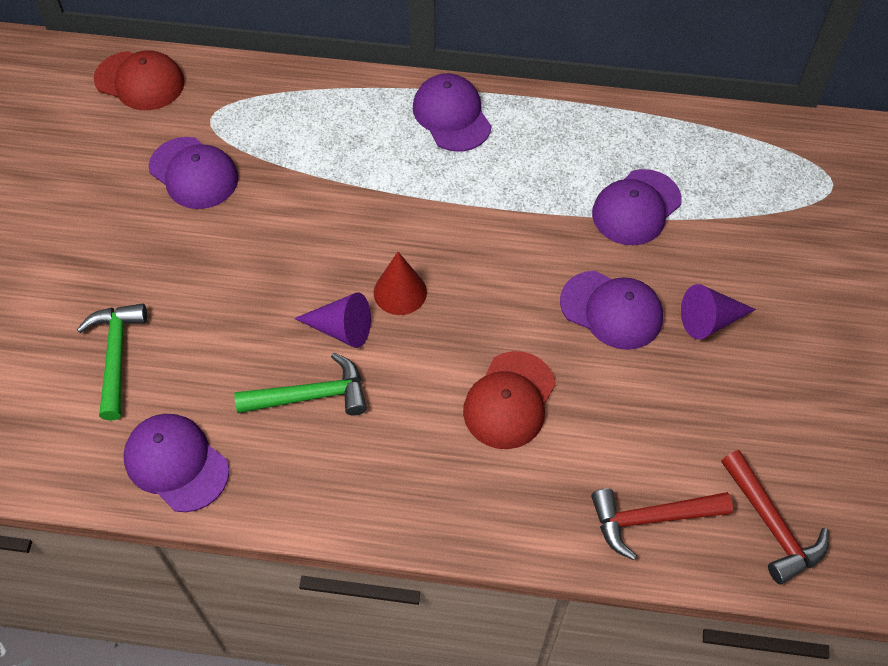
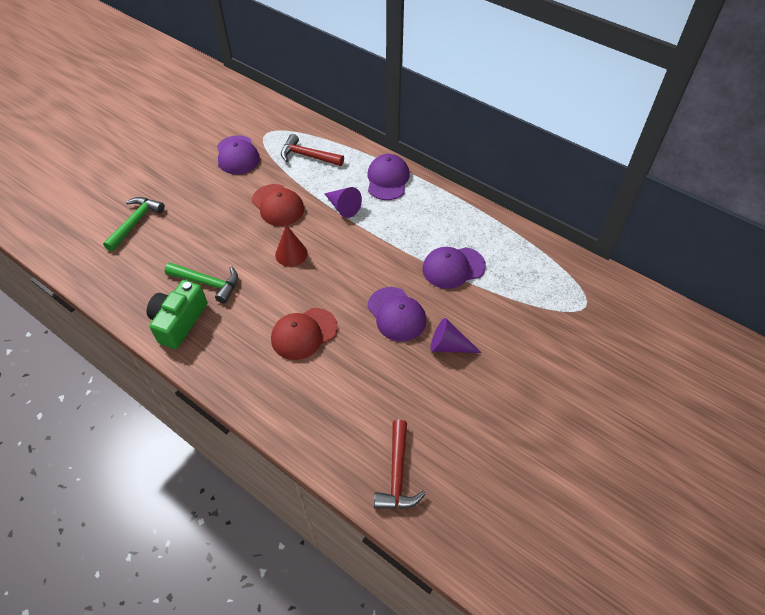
camera: 30 degrees right, 5 degrees down
(140, 81) = (247, 104): red cap -> red cap (278, 205)
(176, 463) = (121, 284): purple cap -> none
(315, 475) = (179, 321): none -> green camera
(341, 329) = (248, 258): purple cone -> purple cone (343, 207)
(651, 519) = (331, 433): red hammer -> red hammer (308, 156)

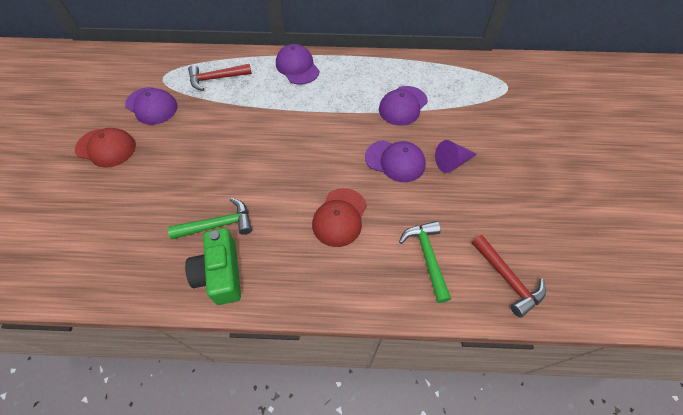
camera: 35 degrees left, 5 degrees up
(135, 222) = (98, 211): green hammer -> green hammer (427, 257)
(278, 205) = (225, 128): red cap -> red cap (106, 148)
(291, 254) = (271, 160): red cone -> none
(343, 207) = (281, 103): purple cone -> none

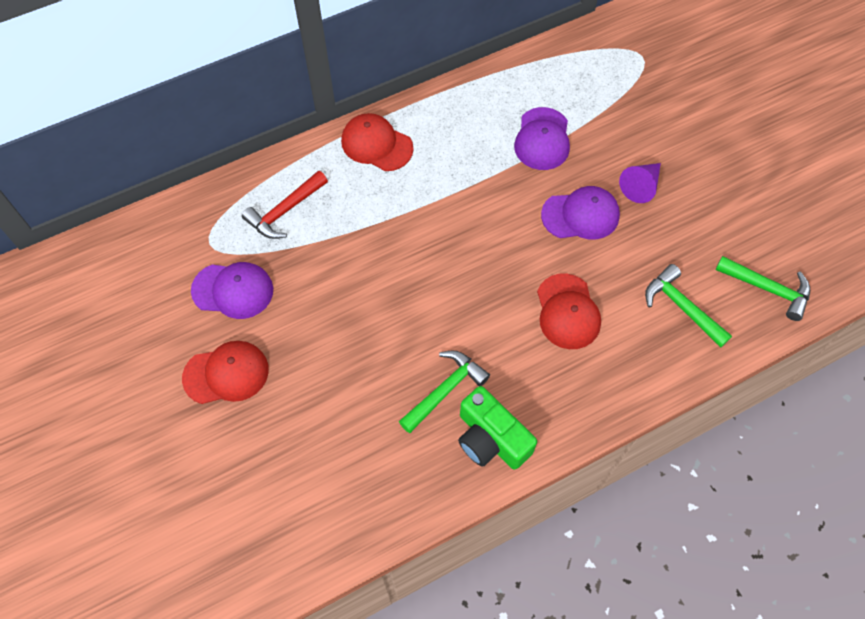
camera: 30 degrees left, 5 degrees up
(297, 67) = (376, 144): purple cap -> red cap
(507, 279) = (767, 289): red hammer -> green hammer

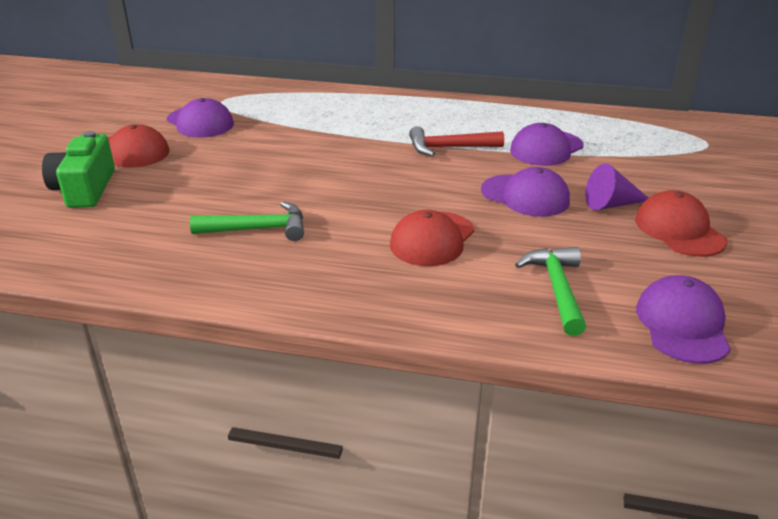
camera: 40 degrees right, 30 degrees down
(285, 211) = (291, 107): red hammer -> red hammer (449, 148)
(376, 144) = (403, 105): red cap -> red cap (679, 230)
(491, 438) = (248, 273): green camera -> green camera (84, 189)
(767, 289) = (682, 324): green hammer -> purple cap

